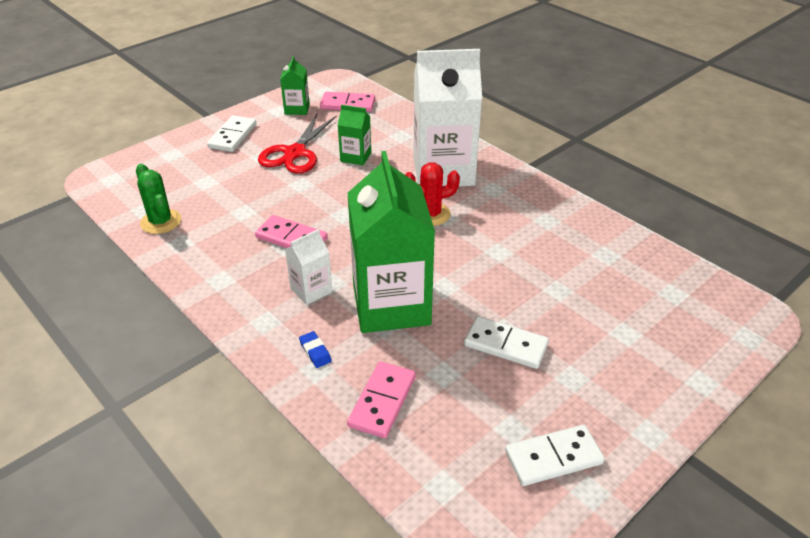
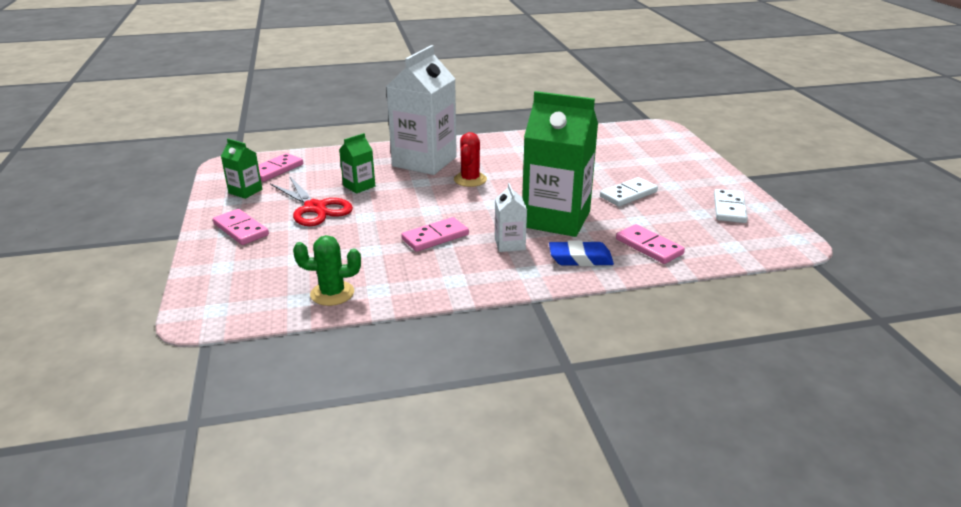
camera: 60 degrees left, 10 degrees down
(232, 136) = (241, 229): white domino -> pink domino
(315, 352) = (580, 259): blue eraser -> blue eraser, size x1.85

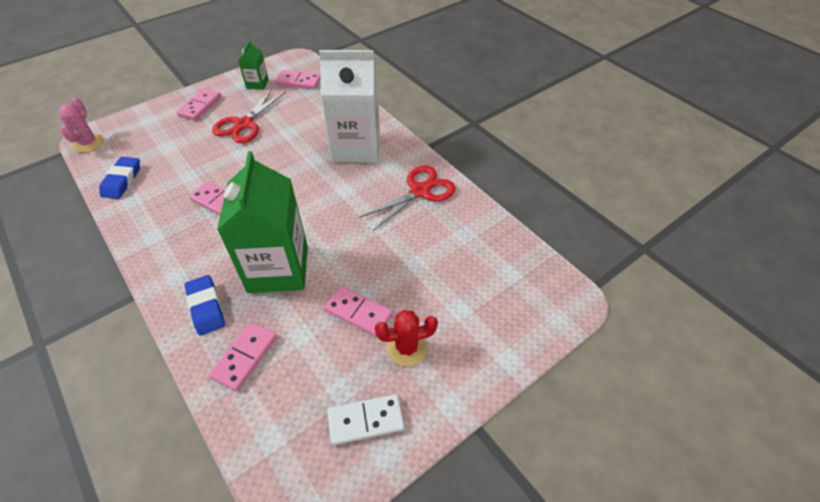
camera: 65 degrees right, 20 degrees up
(215, 316) = (88, 143): none -> pink cactus
(332, 293) = (122, 181): green cactus -> blue eraser
(359, 186) = (290, 130): green carton -> none
(470, 180) = (334, 187): red cactus -> red cactus (406, 348)
(509, 244) = (219, 251): white carton -> none
(511, 148) = (420, 191): none -> red scissors
(628, 194) = (358, 312): white domino -> pink domino

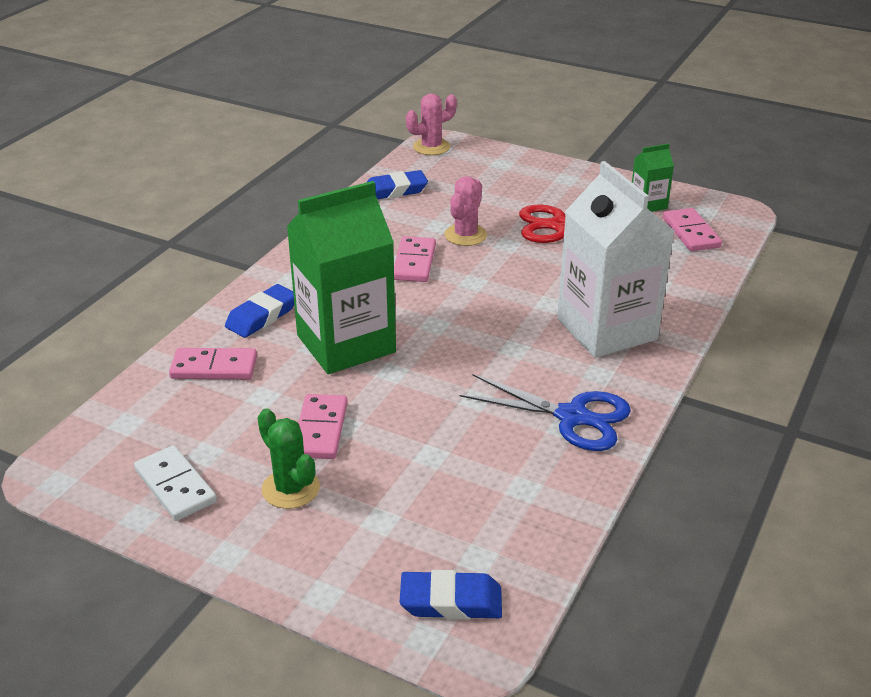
camera: 65 degrees right, 15 degrees down
(200, 106) = (560, 184): pink domino -> none
(212, 167) = (465, 235): none -> pink cactus
(406, 348) = (290, 489): red cactus -> green cactus
(420, 191) = (572, 417): red scissors -> blue scissors
(537, 298) = (451, 601): none -> blue eraser

